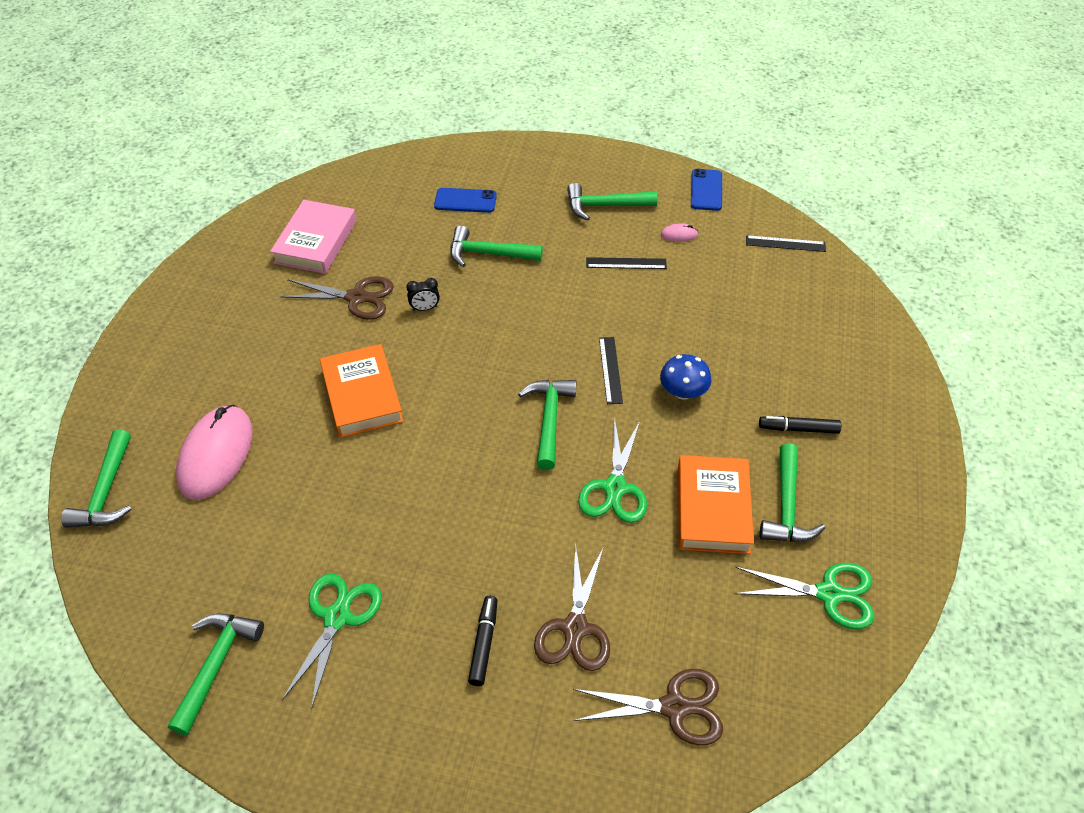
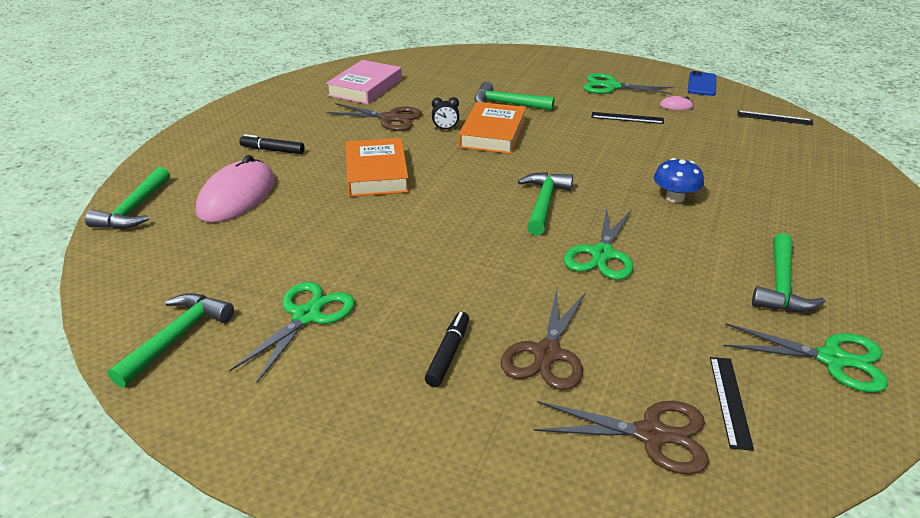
camera: 10 degrees right, 15 degrees down
(465, 201) = (493, 76): blue phone -> none
(604, 206) = (611, 86): green hammer -> green scissors
(610, 370) = (606, 178): black ruler -> black ruler (730, 401)
(712, 509) = (701, 279): orange book -> orange book (492, 133)
(798, 429) = (791, 232): black marker -> black marker (272, 150)

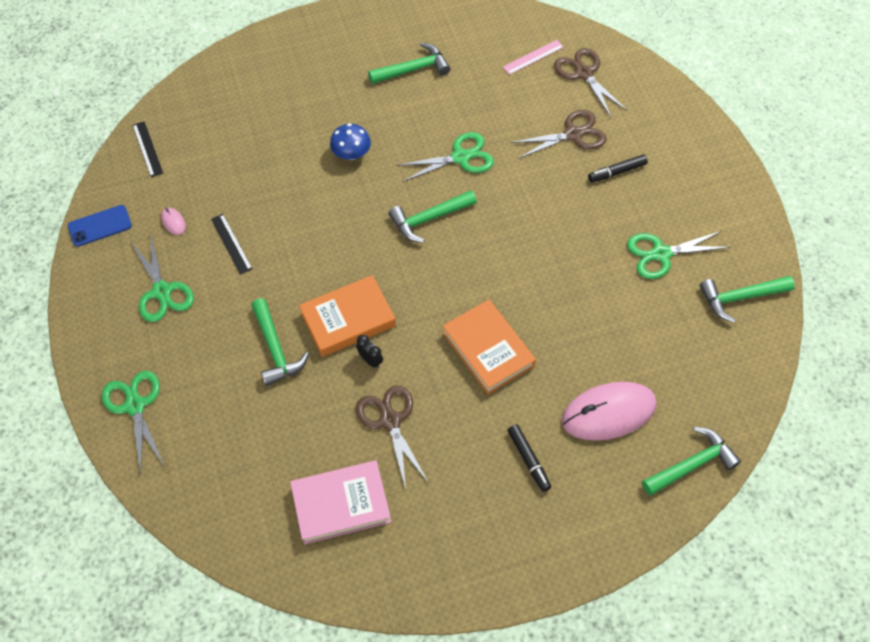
camera: 130 degrees left, 25 degrees up
(376, 173) = (488, 349): orange book -> orange book turned 75 degrees counterclockwise
(730, 401) = (533, 57): black ruler -> pink ruler
(832, 359) = (463, 33): green scissors -> green scissors (135, 406)

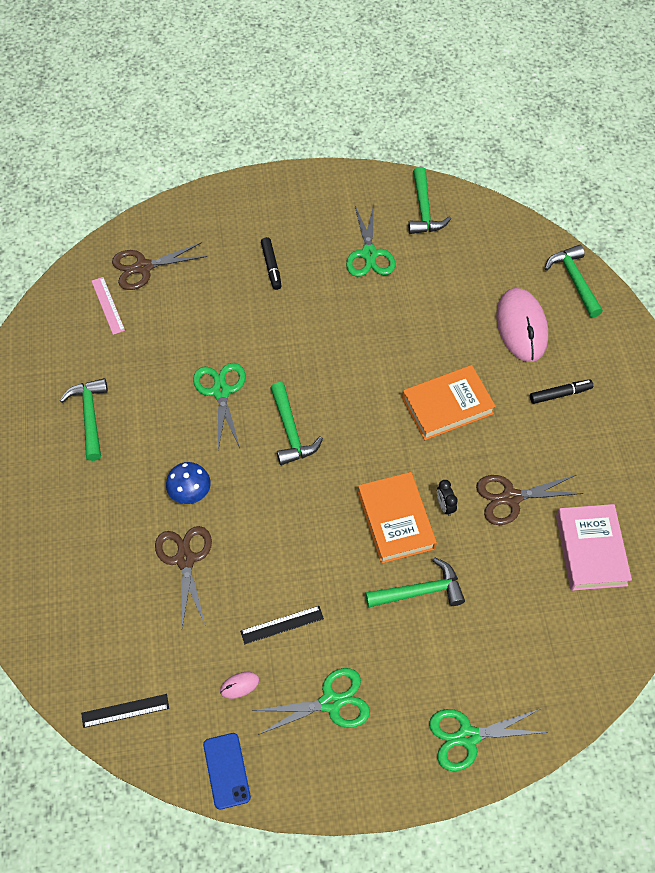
camera: 80 degrees left, 0 degrees up
(370, 360) = (445, 506): black clock -> black clock turned 75 degrees counterclockwise
(573, 134) = (217, 291): brown scissors -> brown scissors (185, 559)

